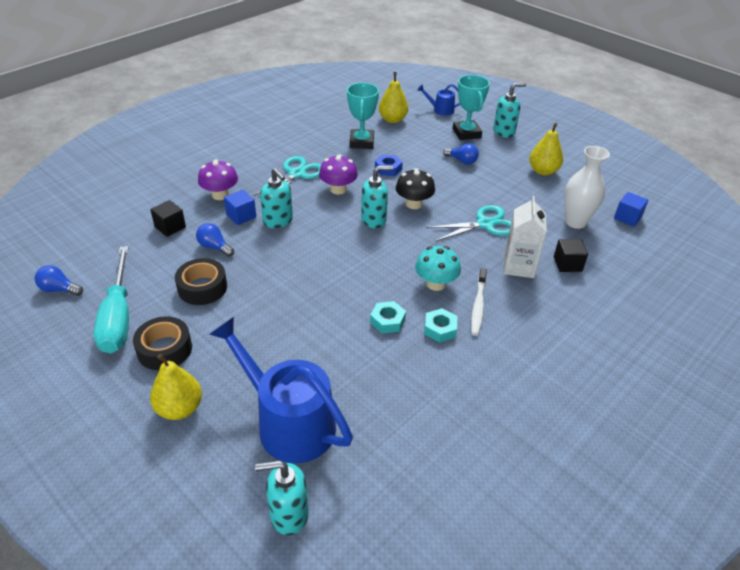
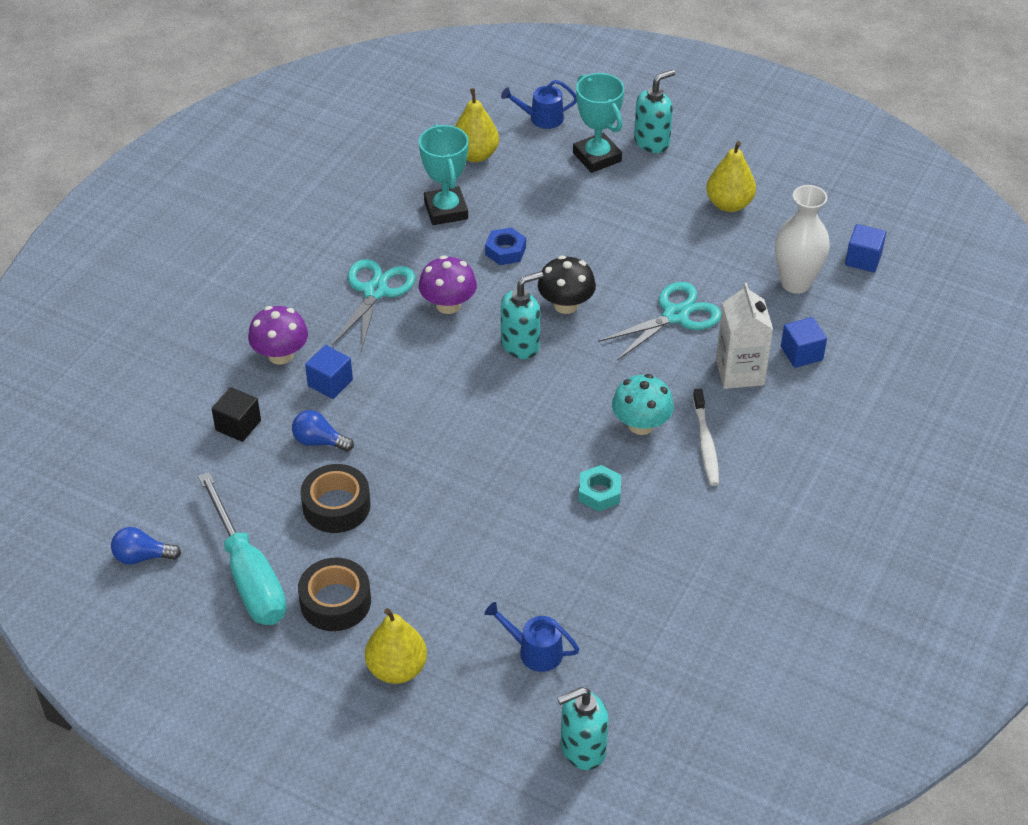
camera: 15 degrees left, 5 degrees up
(278, 221) = (387, 379): turquoise soap dispenser -> none
(288, 422) = (534, 651): blue watering can -> blue watering can, size x0.46
(440, 329) = (668, 487): turquoise nut -> none
(462, 161) = (608, 212): blue light bulb -> none
(567, 264) = (801, 353): black cube -> blue cube

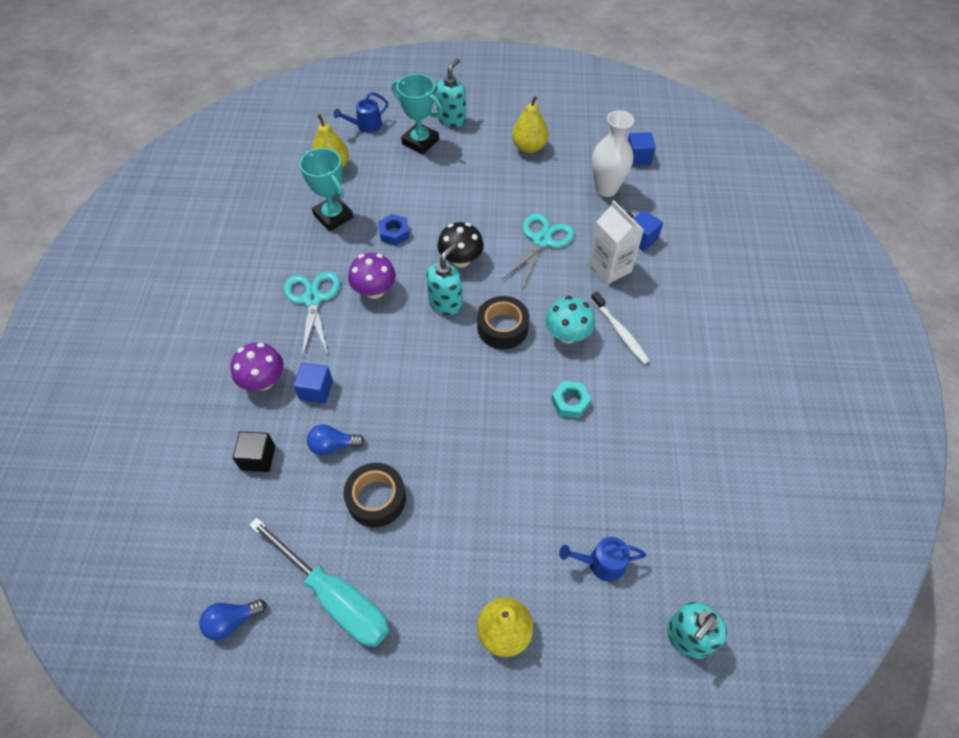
camera: 25 degrees left, 10 degrees up
(335, 602) = (421, 590): black tape -> black tape (502, 328)

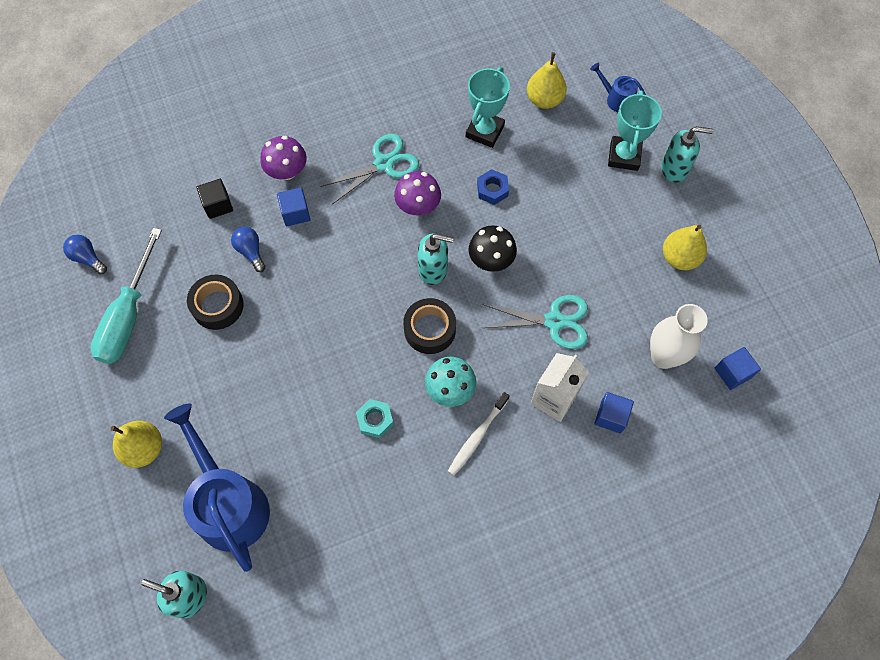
camera: 65 degrees right, 10 degrees up
(601, 563) = (228, 503): blue watering can -> blue watering can, size x2.17

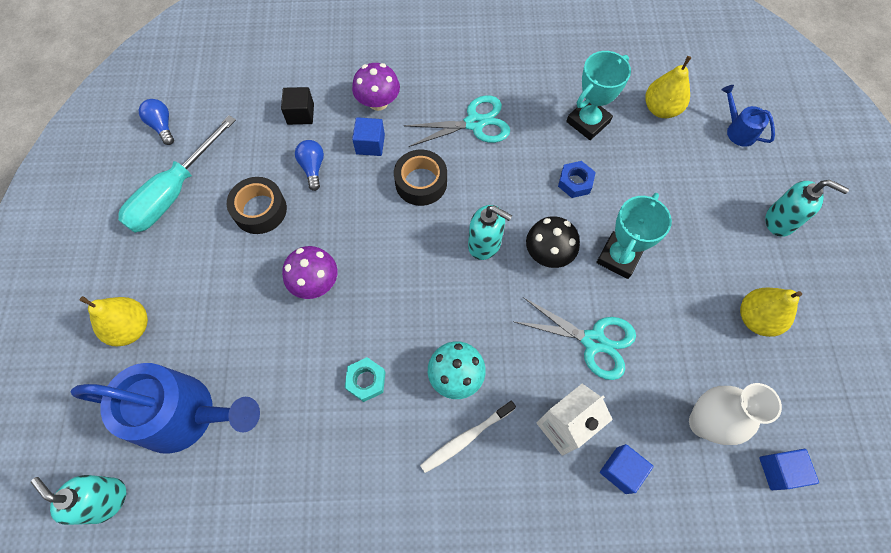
camera: 20 degrees right, 0 degrees up
(228, 503) = (186, 414): blue watering can -> blue watering can turned 105 degrees clockwise
(418, 206) = (493, 175): purple mushroom -> purple mushroom (315, 282)
(430, 329) = (458, 304): black tape -> black tape (421, 182)
(624, 156) = (728, 190): turquoise trophy -> turquoise trophy (619, 257)

